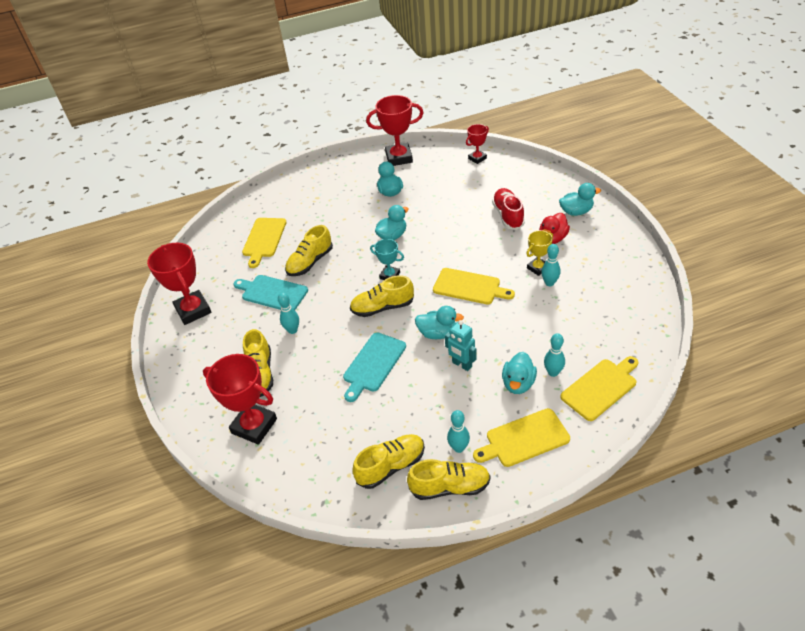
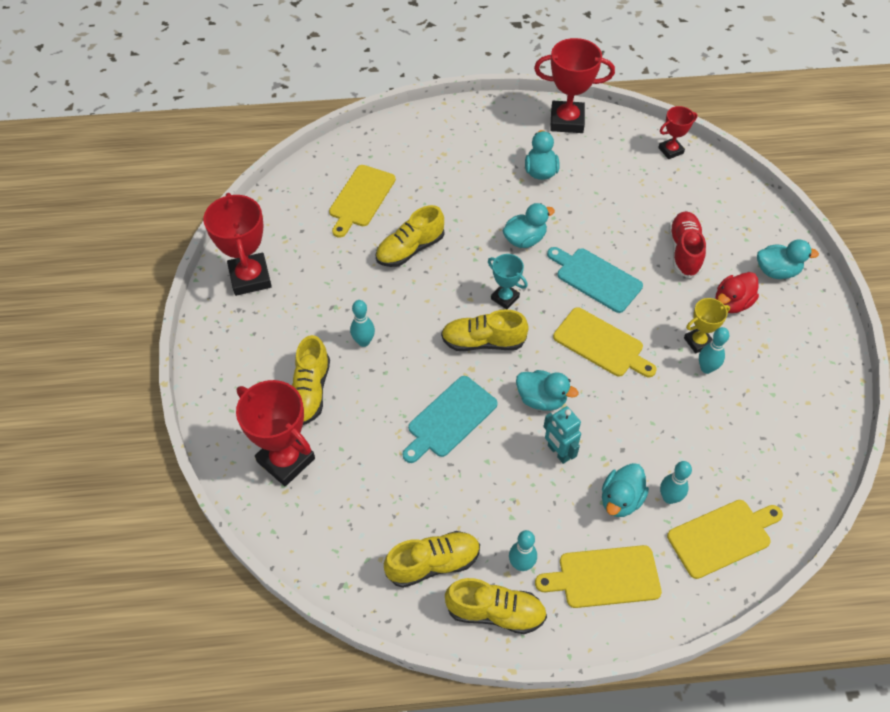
camera: 10 degrees right, 10 degrees up
(272, 293) = (352, 281): turquoise cutting board -> turquoise cutting board (596, 278)

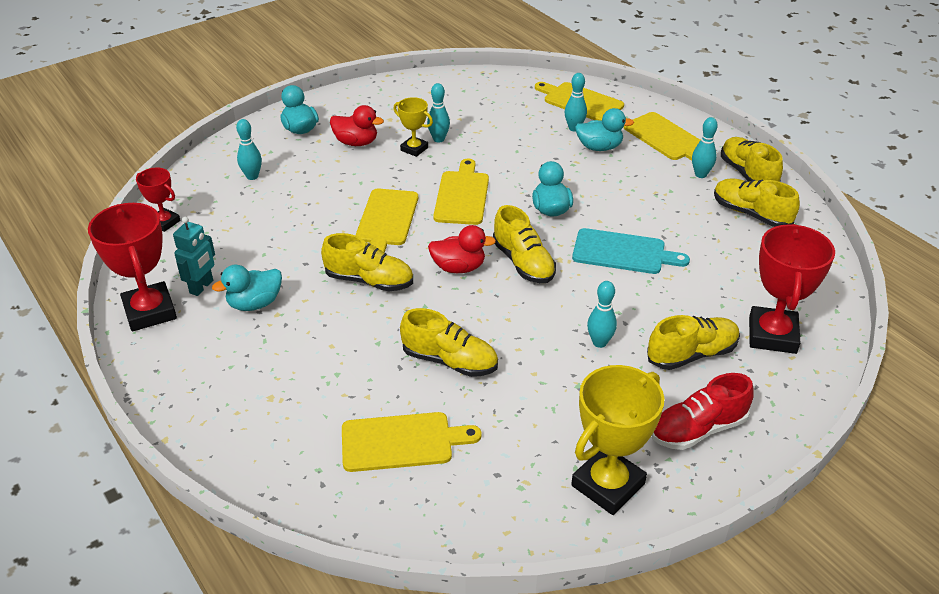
camera: 120 degrees left, 15 degrees down
(250, 278) = (608, 485): red trophy -> yellow trophy
(505, 298) = (459, 267): turquoise trophy -> red duck
(524, 239) = (369, 281): turquoise duck -> yellow shoe
(558, 452) = (591, 186): turquoise robot -> turquoise robot (202, 287)
(596, 278) = (387, 220): turquoise cutting board -> yellow cutting board
(684, 251) = (311, 180): red shoe -> red shoe (698, 429)
(710, 216) = (252, 176): none -> turquoise bowling pin

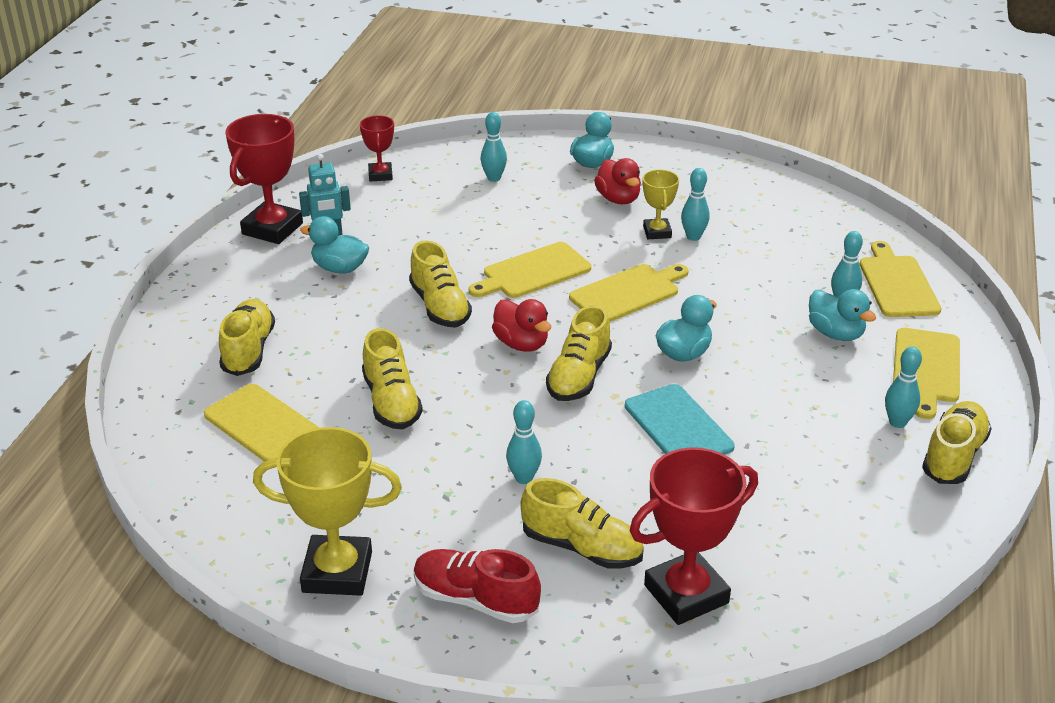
camera: 50 degrees right, 5 degrees down
(751, 214) = (880, 490): yellow shoe -> yellow shoe (248, 350)

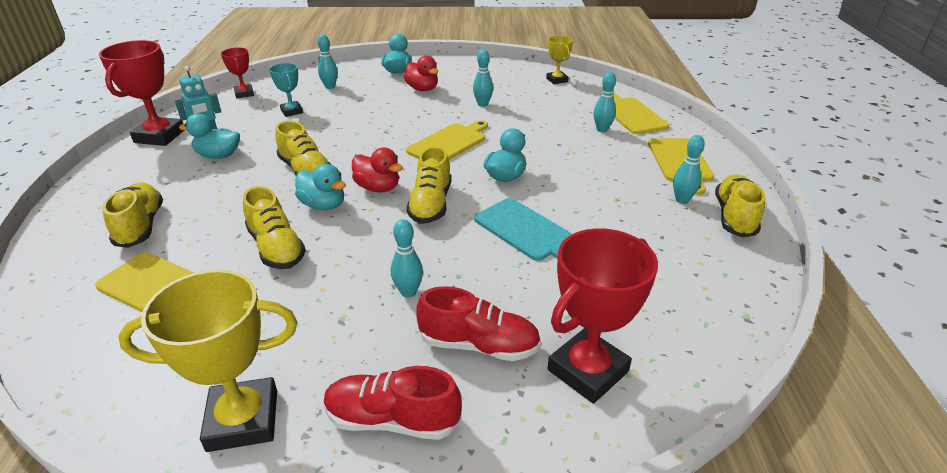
camera: 15 degrees left, 0 degrees up
(437, 213) = (292, 111): none -> turquoise trophy
(533, 272) = (374, 139): yellow cutting board -> none
(582, 547) = (479, 345): yellow shoe -> red shoe
(657, 232) = (456, 104): yellow trophy -> yellow trophy (557, 80)
(835, 333) = (607, 149): turquoise duck -> turquoise duck (323, 205)

